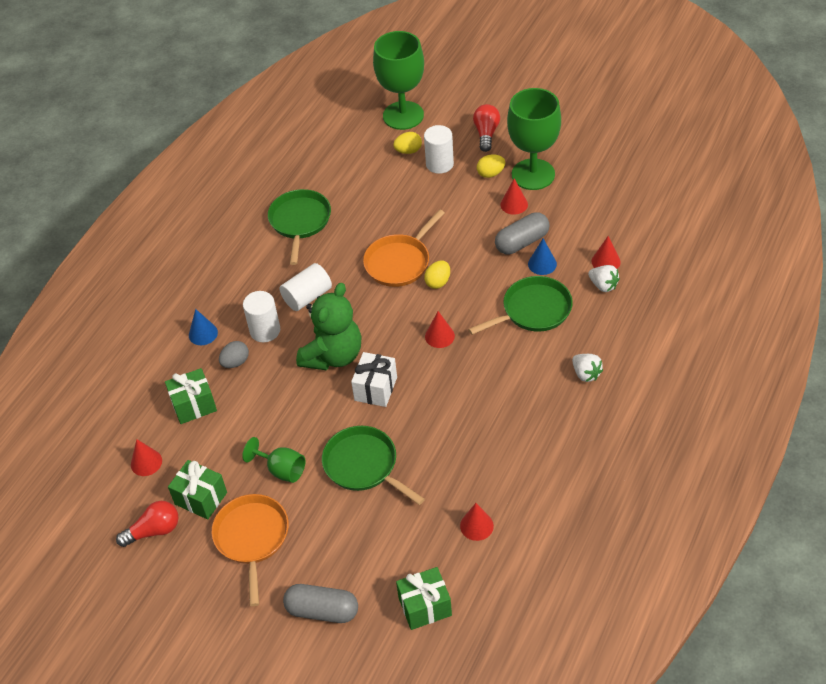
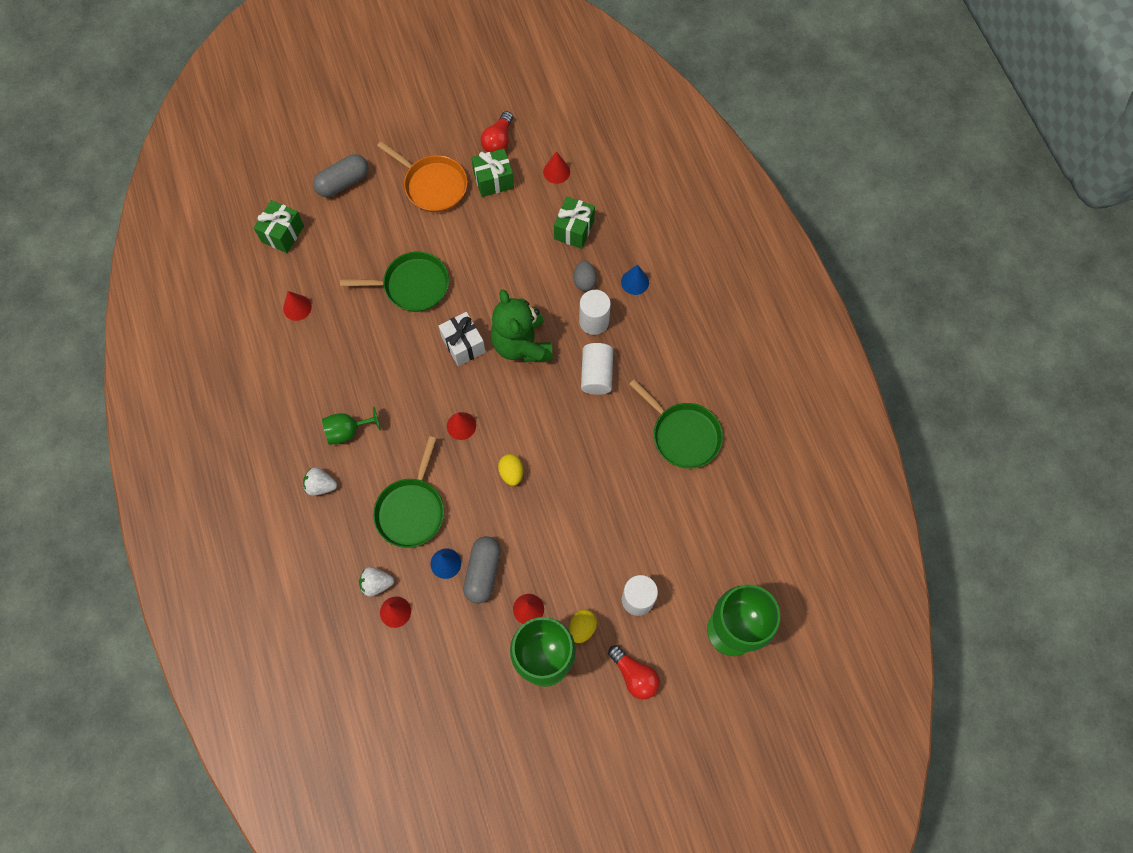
camera: 130 degrees right, 20 degrees up
(281, 470) = (463, 238): green goblet -> green goblet (347, 431)
(399, 262) = (561, 465): orange pan -> none
(408, 151) = (680, 590): yellow egg -> none

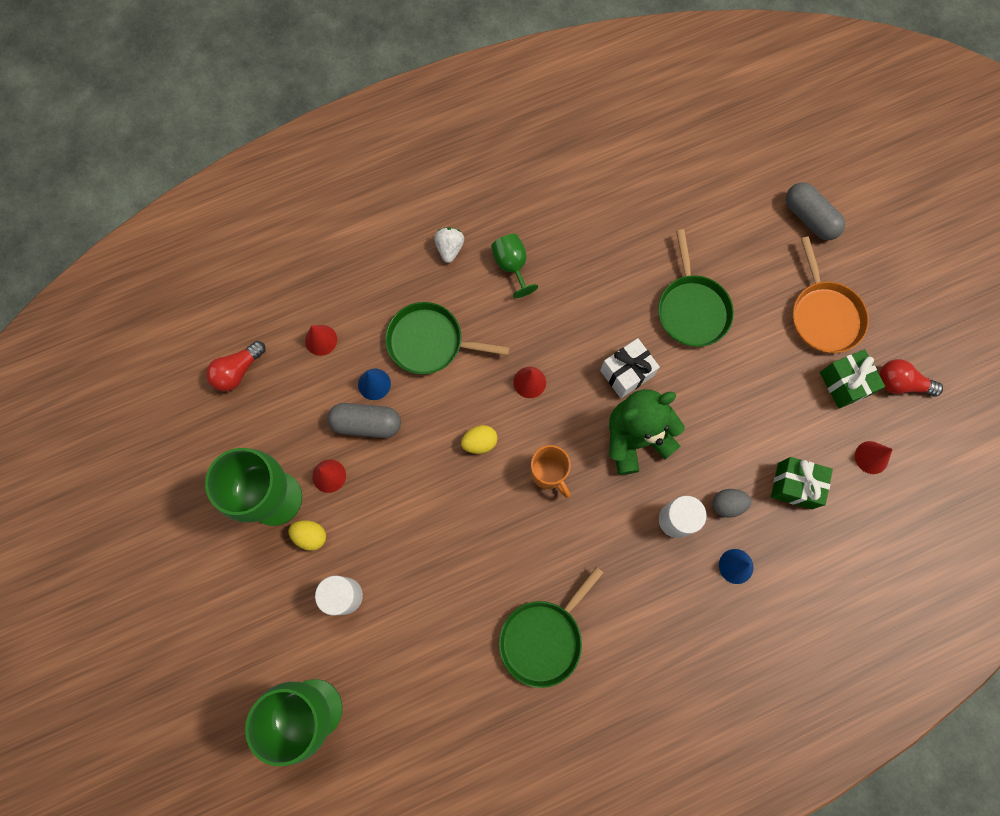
camera: 85 degrees right, 5 degrees up
(283, 234) = (733, 166): green gift -> none
(297, 307) = (647, 194): red cone -> none
(376, 584) = (349, 318): white strawberry -> none
(433, 185) = (824, 316): orange pan -> orange pan turned 45 degrees counterclockwise
(545, 417) = (549, 473): none -> orange mug
(596, 374) = (608, 528): white cylinder -> none
(634, 675) = (261, 598): red light bulb -> red light bulb (238, 371)

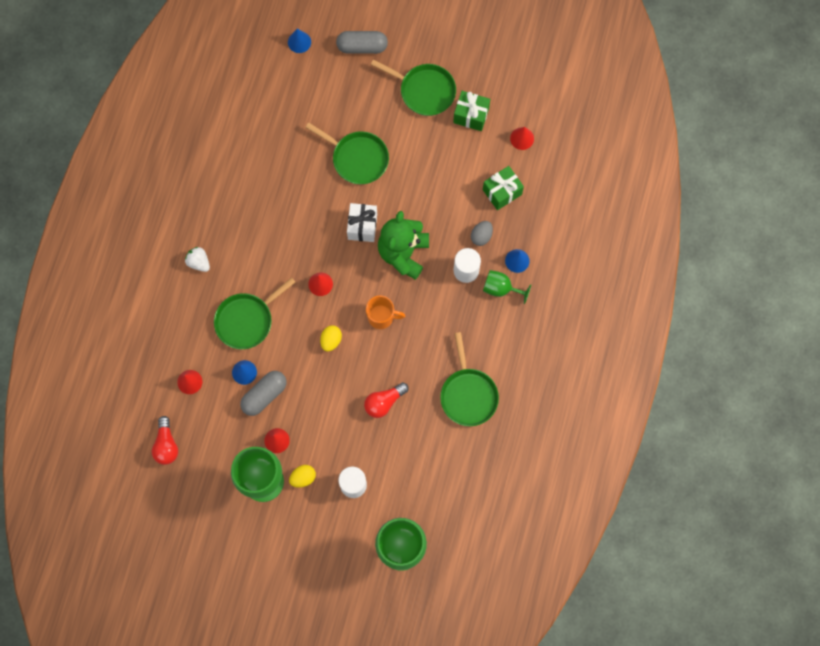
camera: 50 degrees left, 0 degrees up
(512, 266) = (242, 236): green goblet -> green goblet (501, 288)
(756, 157) = (299, 42): none -> blue cone
(824, 316) = (424, 91): orange pan -> green pan
(900, 383) = (496, 86): red light bulb -> red light bulb (384, 402)

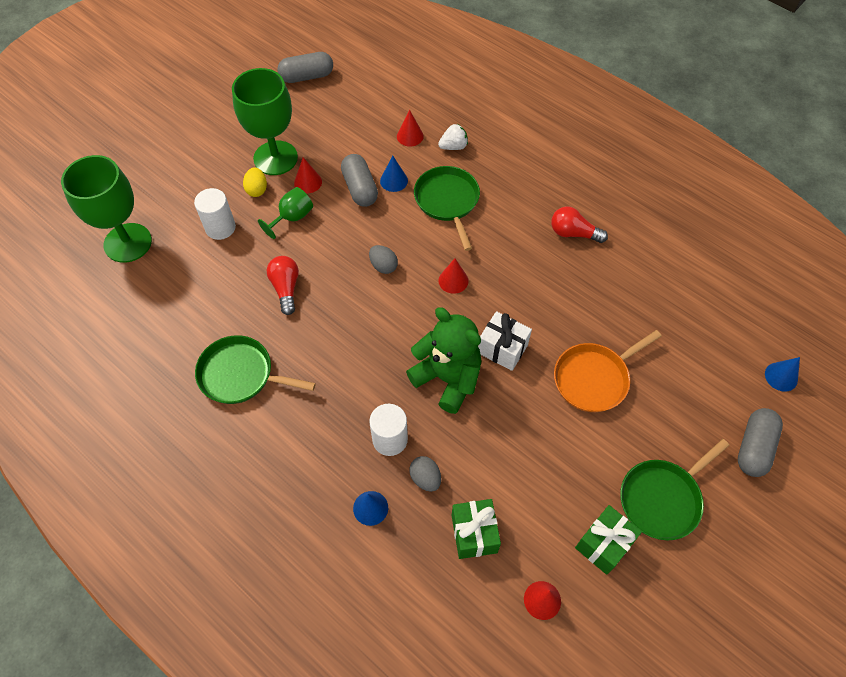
camera: 115 degrees right, 15 degrees down
(157, 507) = (307, 76): none -> grey capsule
(166, 445) = (359, 100): red light bulb -> red light bulb (573, 233)
(199, 262) = (533, 184): white strawberry -> white strawberry (453, 146)
(331, 340) = (383, 266): yellow egg -> grey egg
(357, 158) = (594, 379): green pan -> orange pan
(381, 317) = (382, 324): orange mug -> none
(501, 288) = (345, 470): green goblet -> green goblet (292, 217)

